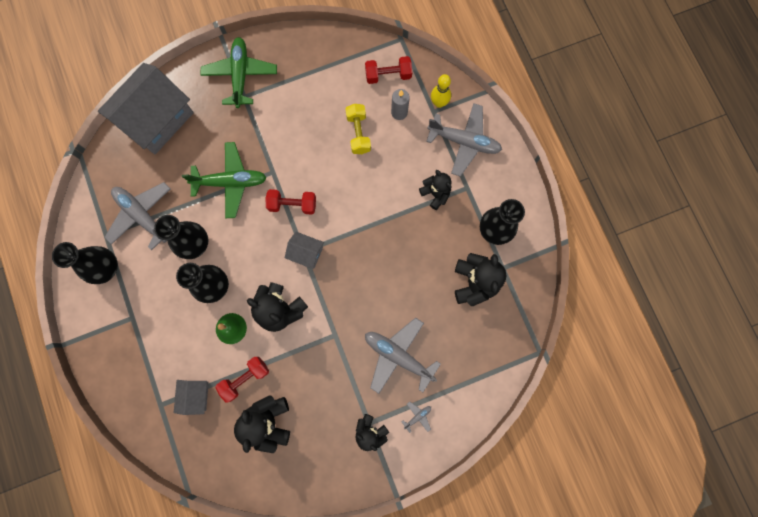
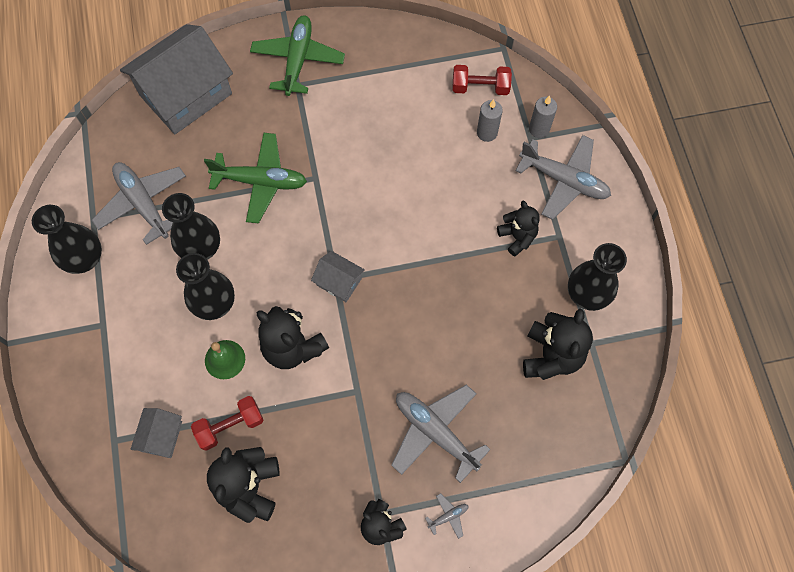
camera: 10 degrees right, 10 degrees down
(292, 205) = (333, 221): red dumbbell -> none
(358, 133) = (431, 149): yellow dumbbell -> none
(439, 103) = (539, 129): yellow bowling pin -> grey candle

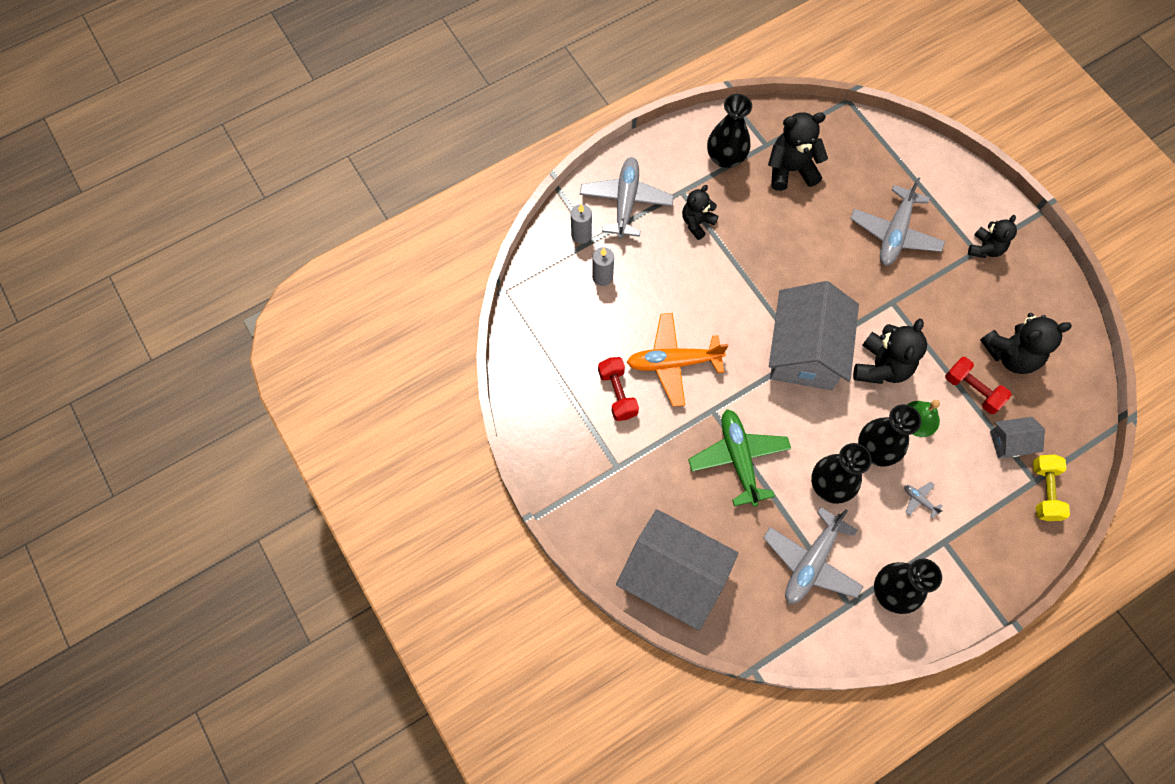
camera: 110 degrees left, 0 degrees up
(100, 444) = (1044, 491): none -> yellow dumbbell
(298, 60) = (588, 478): green plane -> none
(339, 282) = (805, 351): grey house -> grey house, size x2.20
(375, 162) = (673, 362): none -> orange plane
(448, 516) = (953, 205): grey plane -> grey plane (919, 500)
(480, 87) = (555, 297): red dumbbell -> red dumbbell (617, 393)

